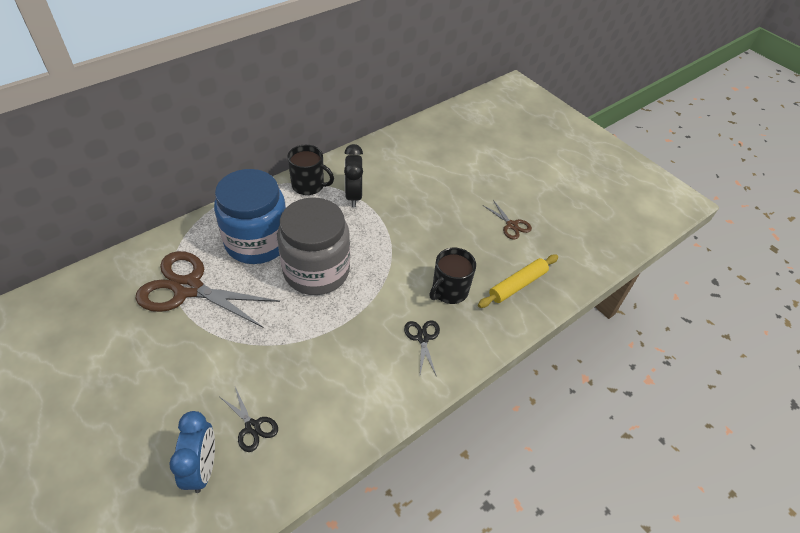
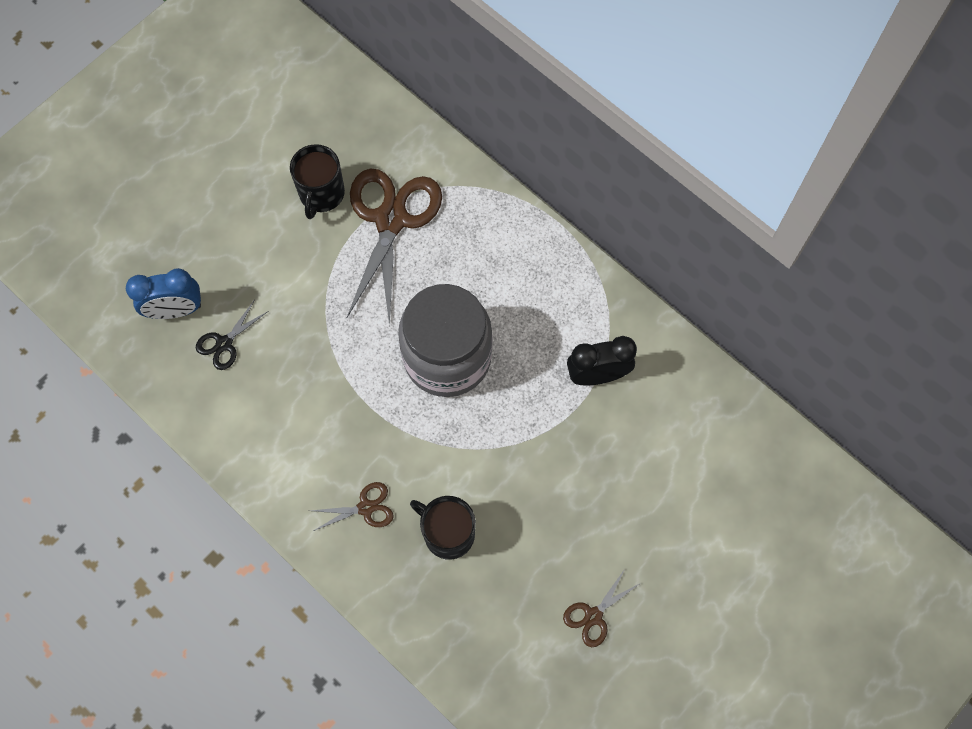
camera: 85 degrees right, 20 degrees up
(257, 242) = (480, 273): blue jar -> none
(309, 185) = (602, 310): black mug -> black mug (321, 194)
(423, 338) = (366, 508): black scissors -> brown scissors
(517, 285) = (476, 629): yellow rolling pin -> none

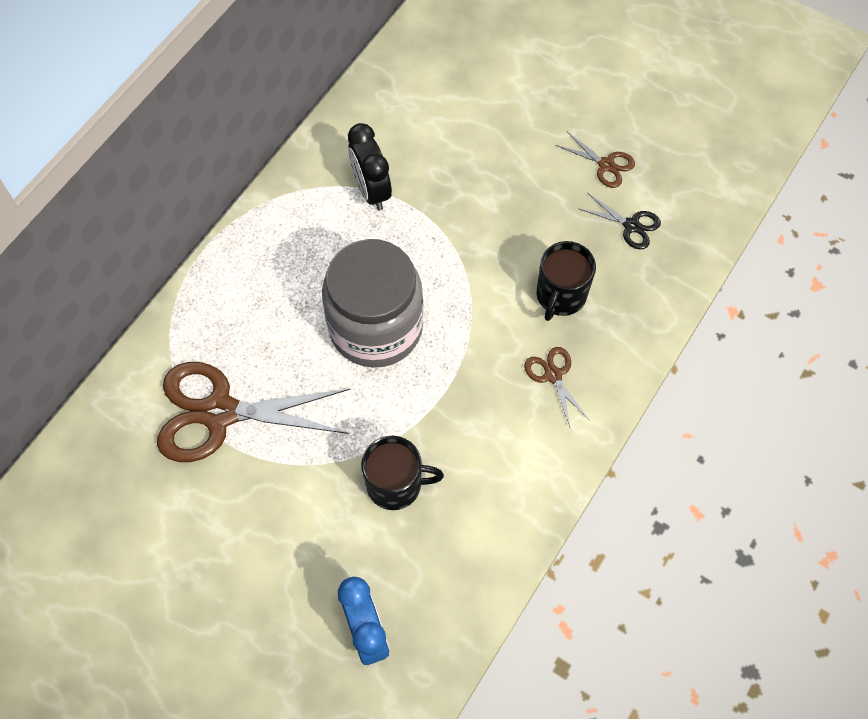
camera: 100 degrees left, 5 degrees down
(224, 343) = (399, 563): black scissors -> black scissors (631, 226)
(321, 194) = (194, 496): black mug -> black mug (395, 484)

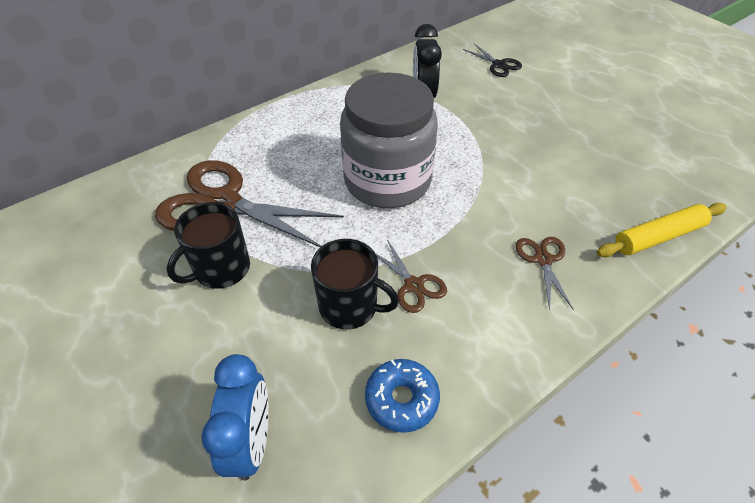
camera: 20 degrees right, 15 degrees down
(471, 554) = (401, 399): none -> blue donut
(560, 296) = (567, 201): black mug -> black mug (221, 269)
(606, 165) = (631, 124): brown scissors -> brown scissors (413, 285)
(631, 226) = (648, 168): black scissors -> black scissors (498, 65)
(651, 313) = (658, 236): none -> yellow rolling pin

